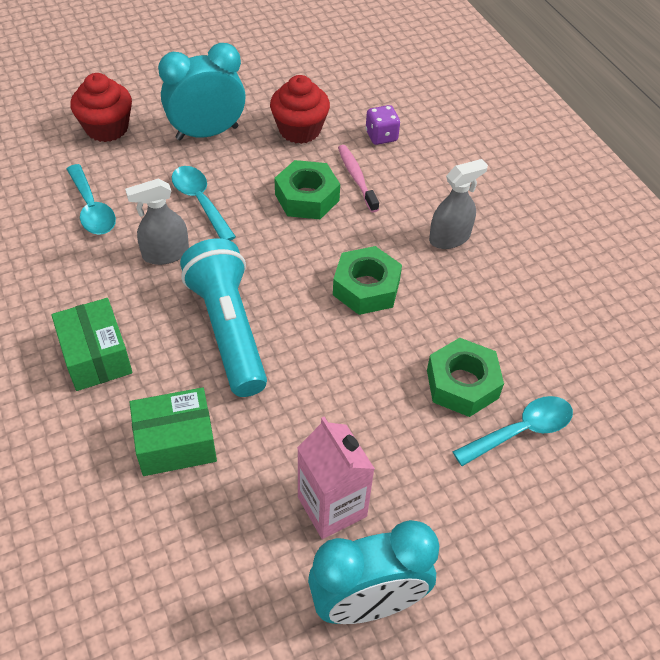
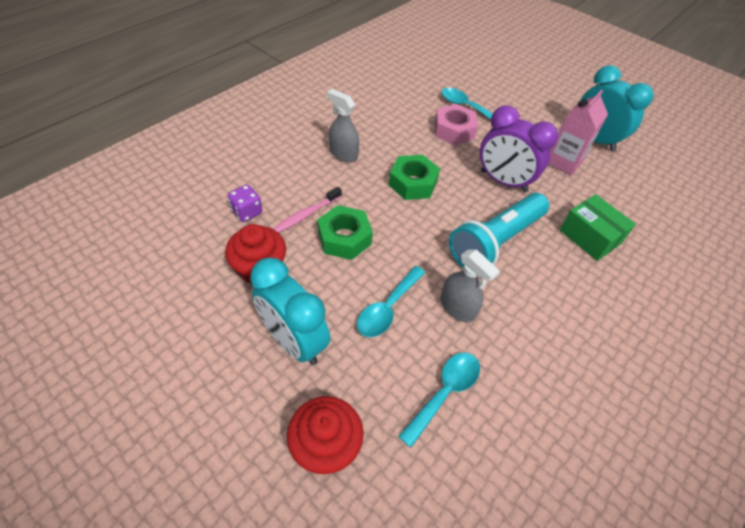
camera: 115 degrees left, 0 degrees up
(96, 356) = (573, 308): green box -> none
(326, 393) = (503, 181): none -> purple clock
(462, 384) = (454, 130): green nut -> pink nut

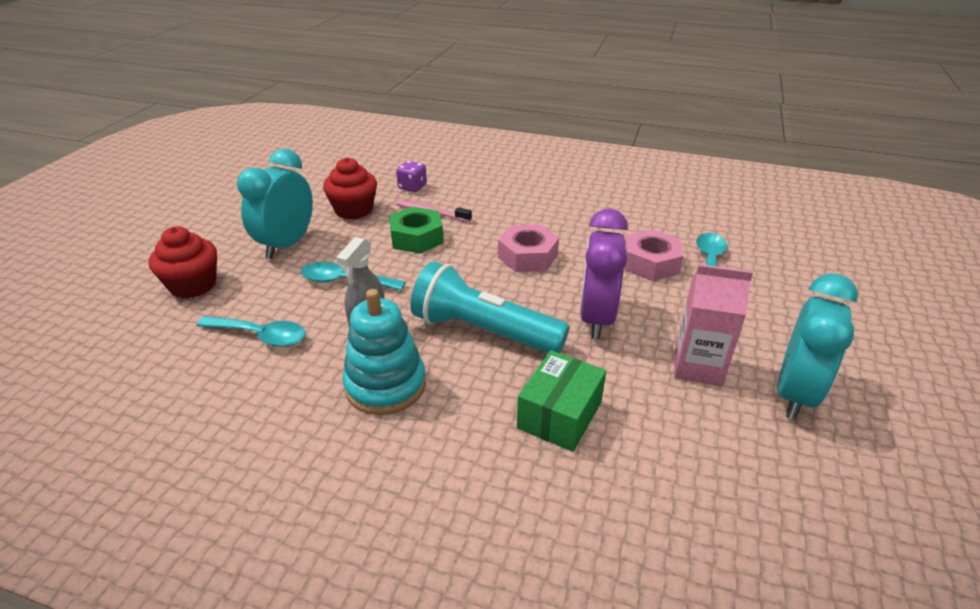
camera: 70 degrees right, 15 degrees down
(343, 154) = (531, 208): grey spray bottle -> none
(412, 183) = (527, 256): green nut -> pink nut
(538, 317) = (385, 385): none -> turquoise stacking toy

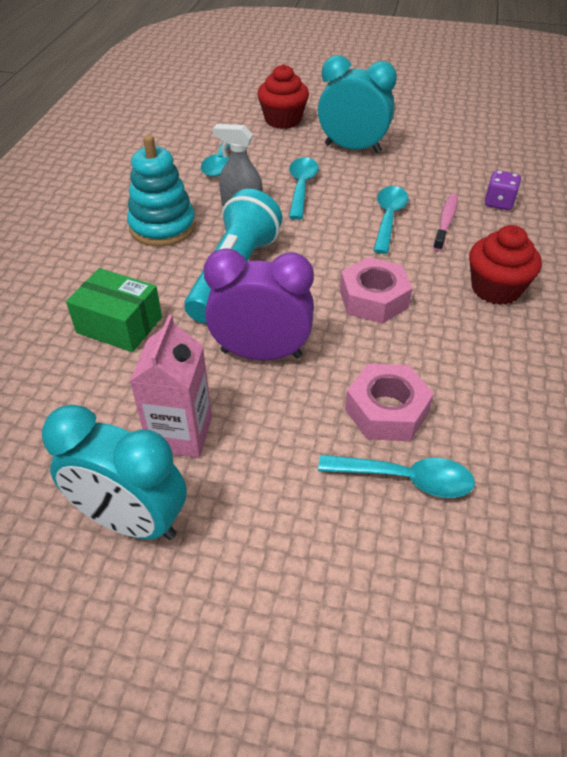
camera: 85 degrees right, 10 degrees up
(354, 210) = (429, 173): red cupcake -> red cupcake (496, 289)
(416, 238) = (388, 218): green nut -> turquoise spoon

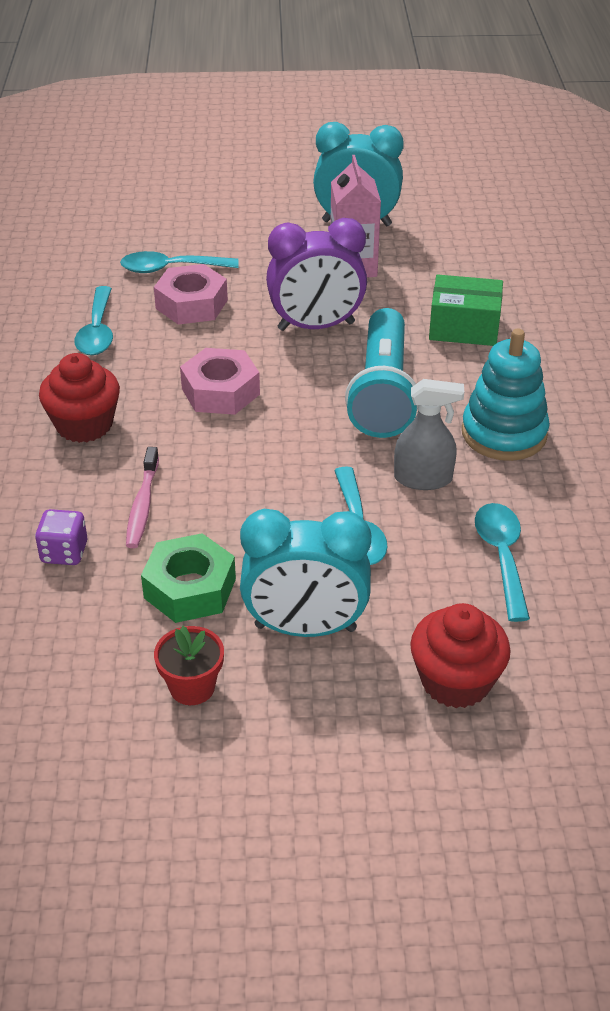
camera: 165 degrees right, 5 degrees down
(388, 218) = (221, 498): turquoise spoon -> turquoise spoon (97, 331)
(416, 174) = (190, 588): none -> green nut
(420, 136) = (192, 687): none -> red flower pot

